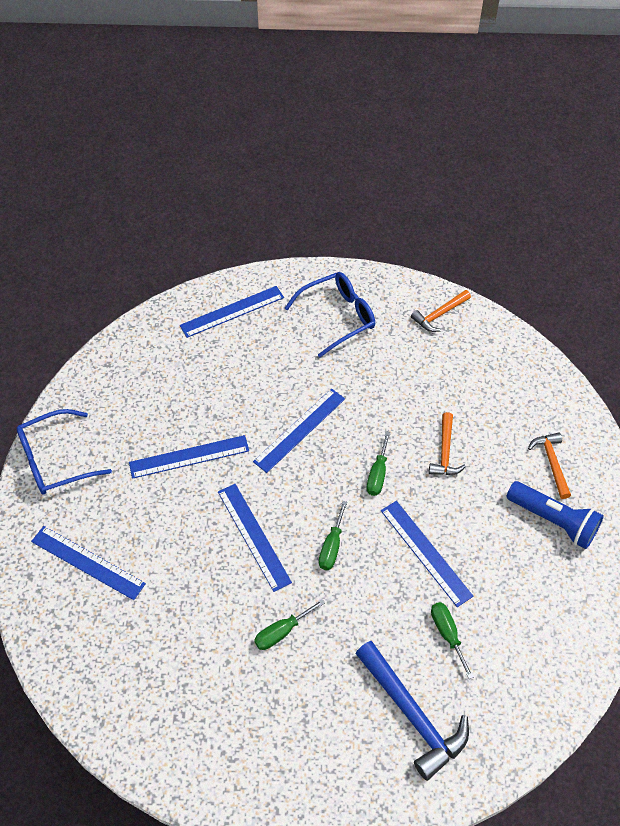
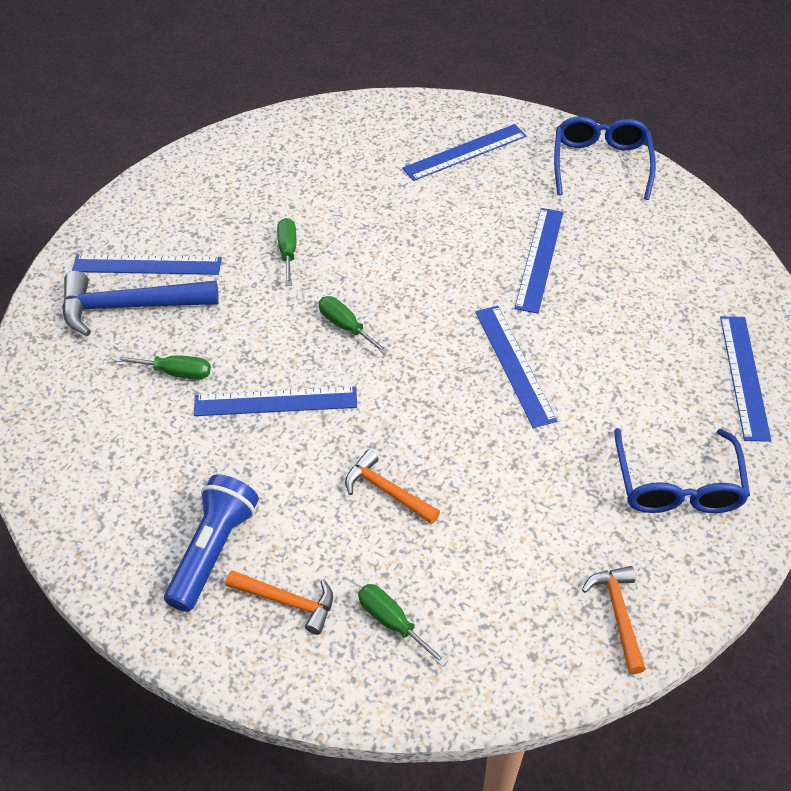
camera: 120 degrees right, 5 degrees down
(254, 536) = (405, 272): blue ruler -> blue ruler (147, 265)
(378, 474) = (403, 408): green screwdriver -> green screwdriver (392, 622)
(553, 520) = (213, 550): blue flashlight -> blue flashlight turned 135 degrees clockwise

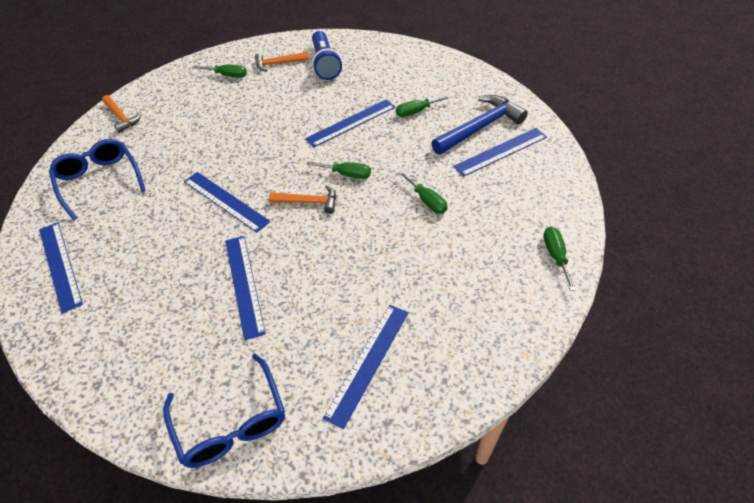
camera: 150 degrees right, 0 degrees up
(228, 149) = (555, 256): none -> green screwdriver
(387, 491) = (262, 113): orange hammer -> orange hammer (308, 202)

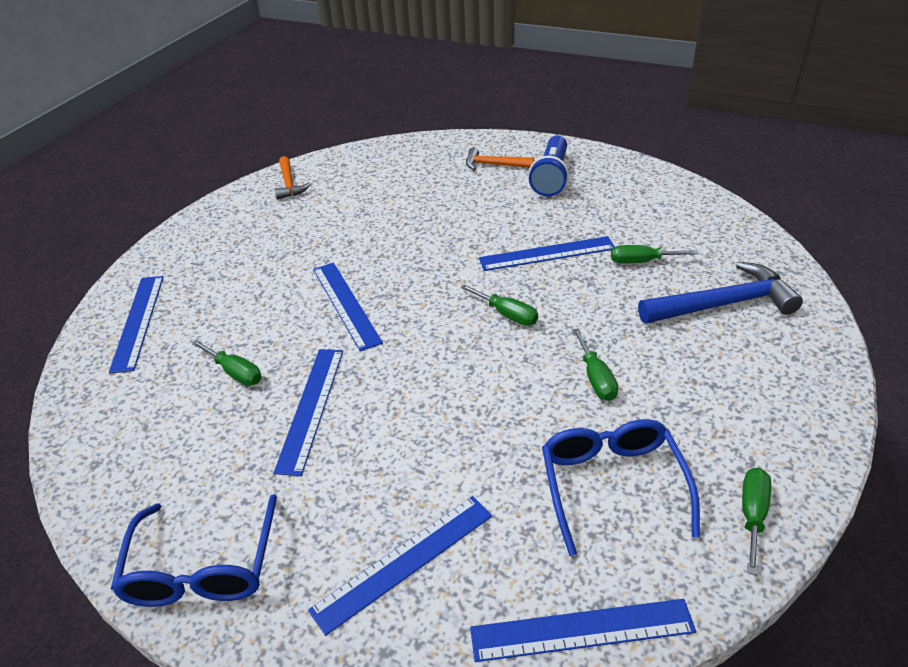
camera: 25 degrees right, 10 degrees down
(99, 181) = (228, 245): blue glasses -> blue glasses (612, 485)
(227, 75) = (428, 165): green screwdriver -> green screwdriver (235, 372)
(308, 202) = (441, 334): orange hammer -> none
(500, 151) = (738, 344): blue ruler -> blue ruler (581, 629)

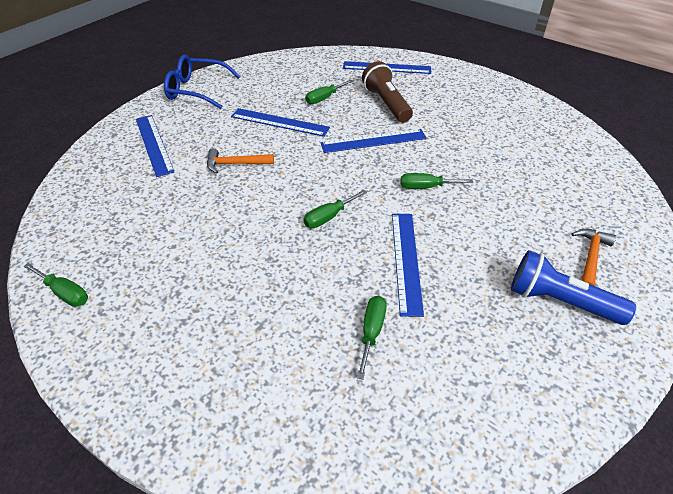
camera: 100 degrees right, 5 degrees up
(250, 306) = (386, 104): none -> brown flashlight
(289, 184) = (551, 123): orange hammer -> orange hammer (235, 164)
(581, 629) = (68, 195): blue ruler -> none
(596, 378) = (233, 250): green screwdriver -> green screwdriver (426, 187)
(612, 485) = (139, 231): blue glasses -> none
(723, 304) = (277, 376): blue hammer -> none

